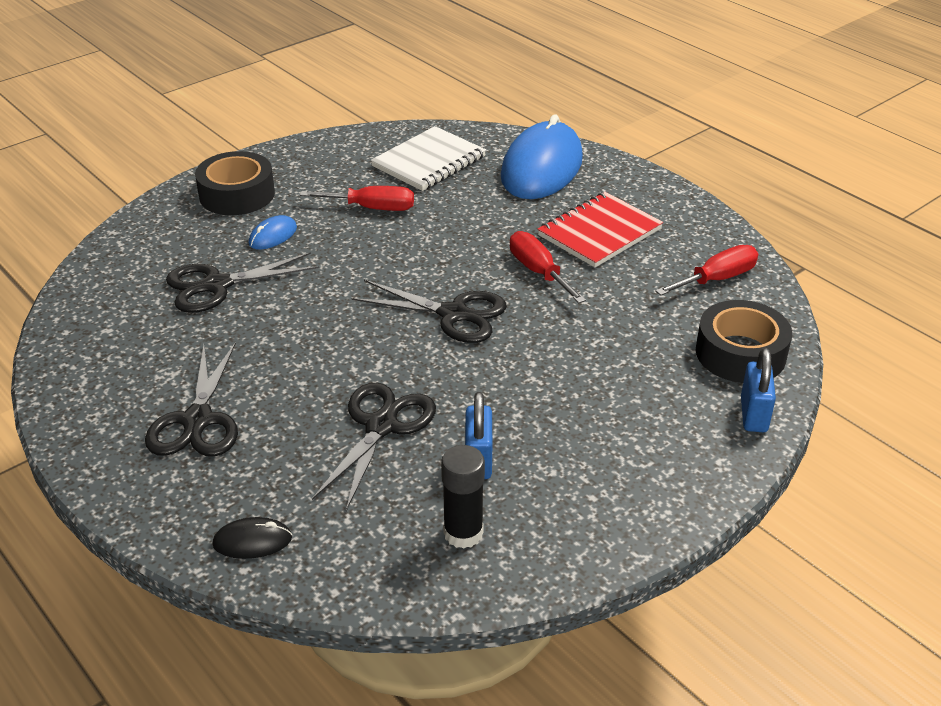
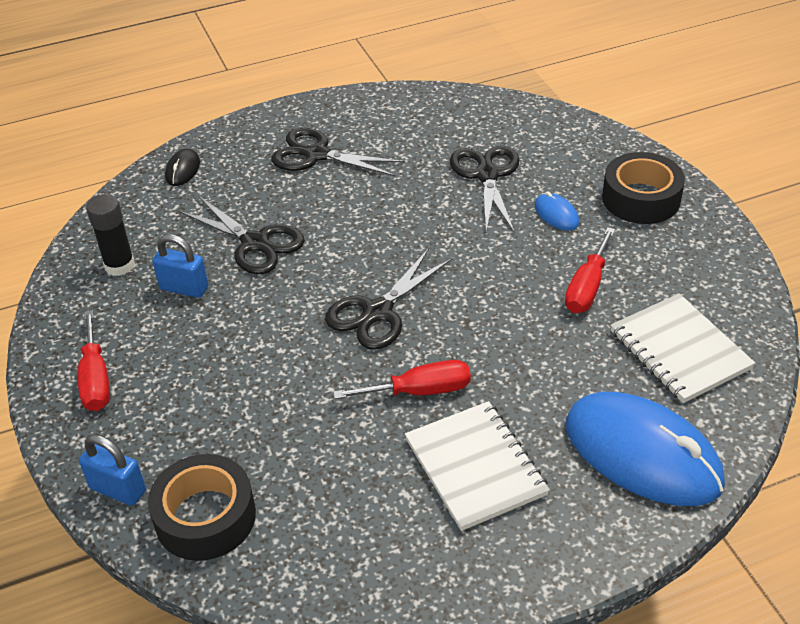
camera: 110 degrees right, 5 degrees up
(599, 232) = (476, 467): red notebook -> white notebook
(717, 279) = (338, 549): red screwdriver -> red screwdriver (96, 379)

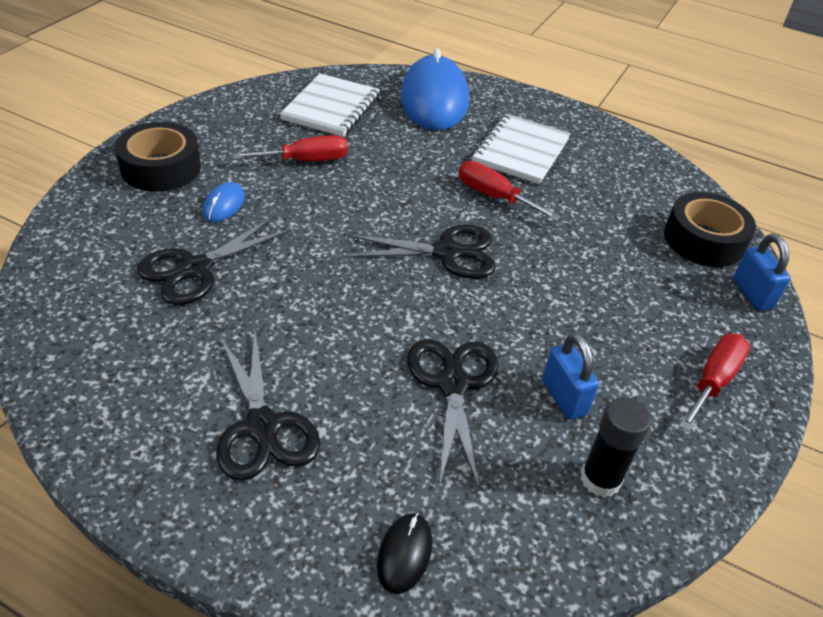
camera: 135 degrees left, 0 degrees up
(183, 170) = (404, 554): black mouse -> black mouse turned 45 degrees counterclockwise

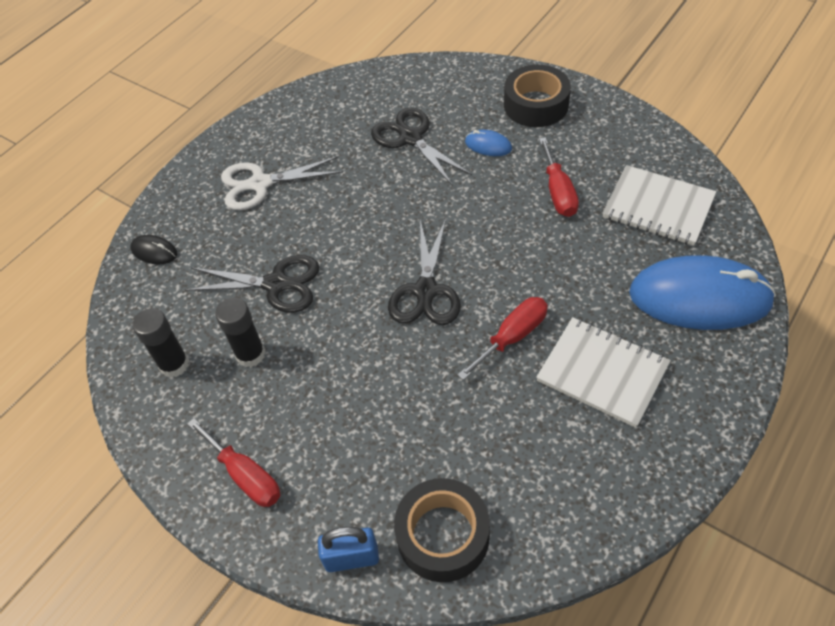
camera: 105 degrees right, 10 degrees up
(263, 427) = (260, 184): black scissors -> white scissors
(564, 397) = (250, 354): blue padlock -> black glue stick

